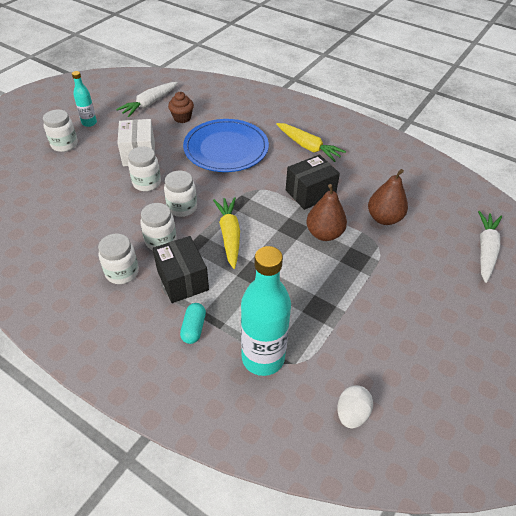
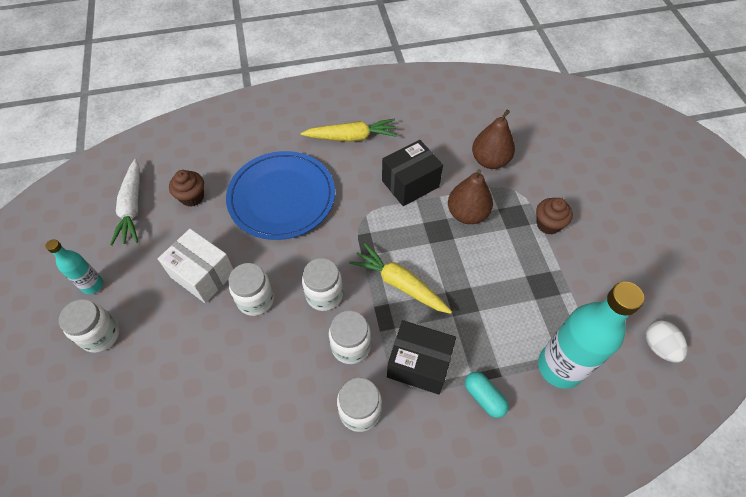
camera: 45 degrees left, 10 degrees up
(310, 193) = (410, 184): black box -> black box turned 45 degrees clockwise
(374, 281) = (548, 224): none -> brown cupcake
(485, 250) = (580, 131): white carrot -> none

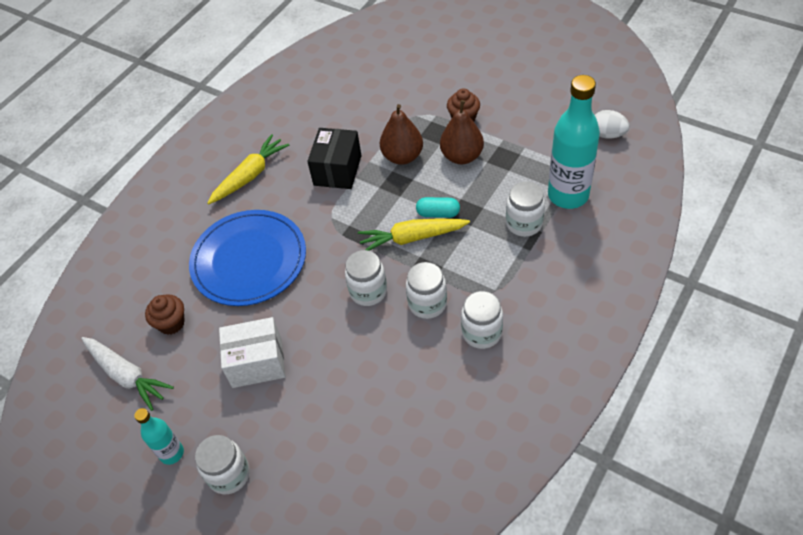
camera: 40 degrees left, 5 degrees down
(256, 299) = (321, 340): white jar -> white jar (524, 223)
(419, 364) = (484, 272): black box -> none
(484, 397) = (545, 252): turquoise capsule -> turquoise capsule (438, 213)
(489, 160) = (375, 110): brown pear -> brown pear (462, 156)

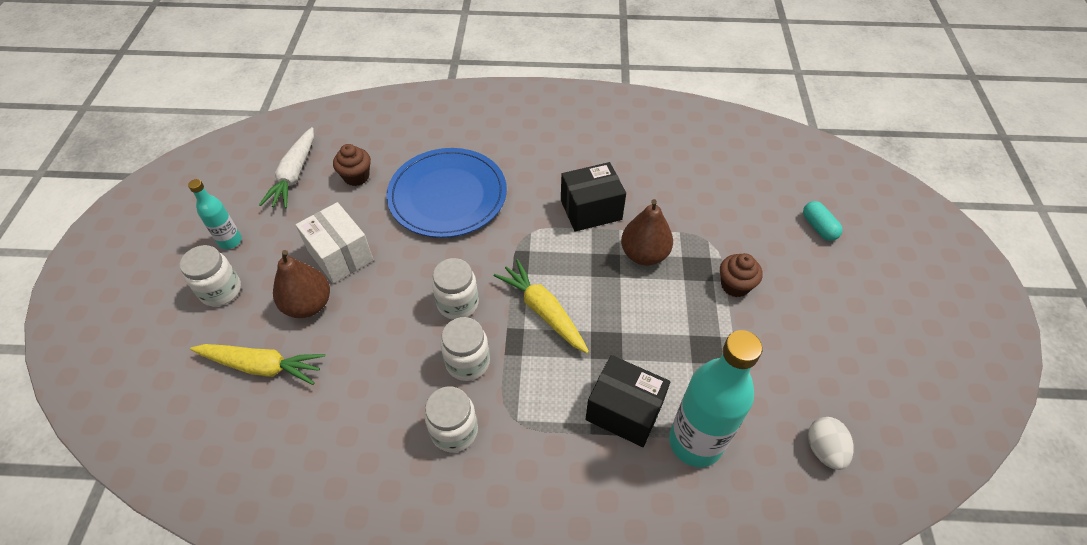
camera: 55 degrees right, 0 degrees up
(250, 175) = (543, 149): yellow carrot -> yellow carrot (262, 366)
(438, 213) = (588, 320): turquoise capsule -> turquoise capsule (818, 227)
(462, 156) = (680, 307): brown pear -> brown pear (308, 305)
(524, 223) = (624, 411): white jar -> black box

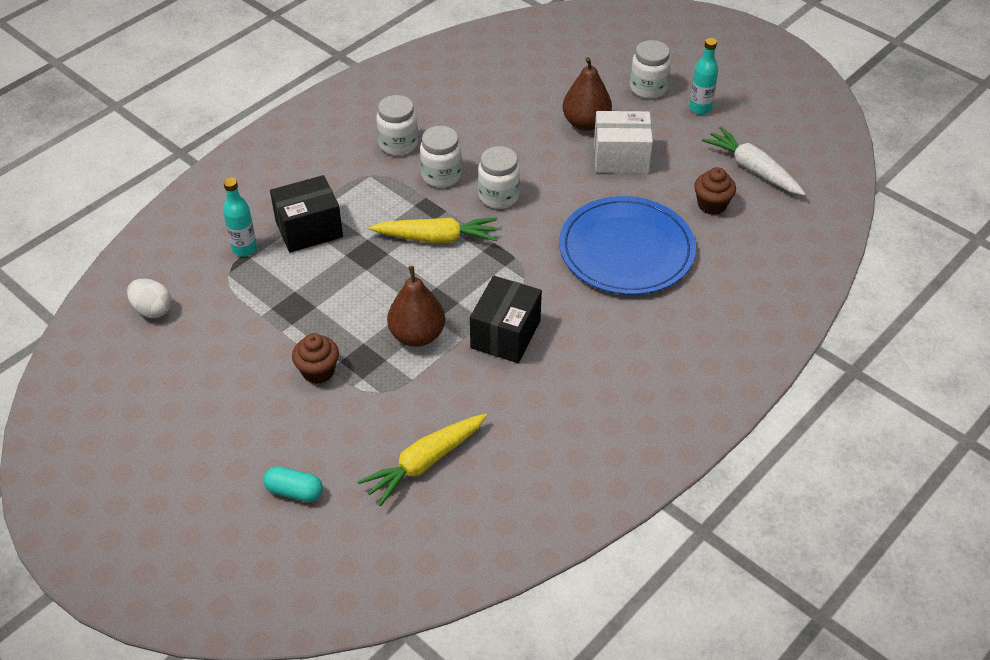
camera: 130 degrees right, 5 degrees down
(262, 366) = (553, 85): yellow carrot -> yellow carrot (425, 463)
(695, 442) = (244, 249): turquoise bottle -> turquoise bottle, size x0.52

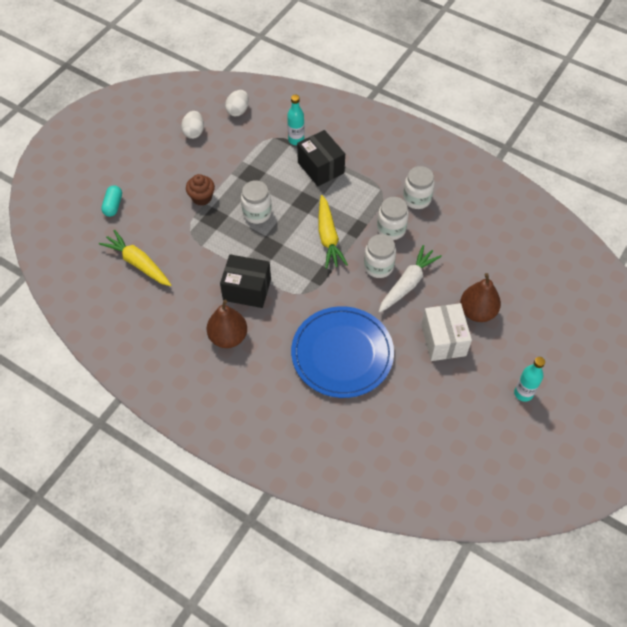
camera: 80 degrees right, 10 degrees up
(175, 370) = (194, 132): none -> white egg
(417, 335) = (238, 242): brown pear -> brown pear (228, 337)
(648, 88) = (536, 352): white jar -> white jar (257, 213)
(712, 205) = (406, 409): brown cupcake -> none
(752, 169) = (457, 438): white carrot -> white carrot (407, 284)

